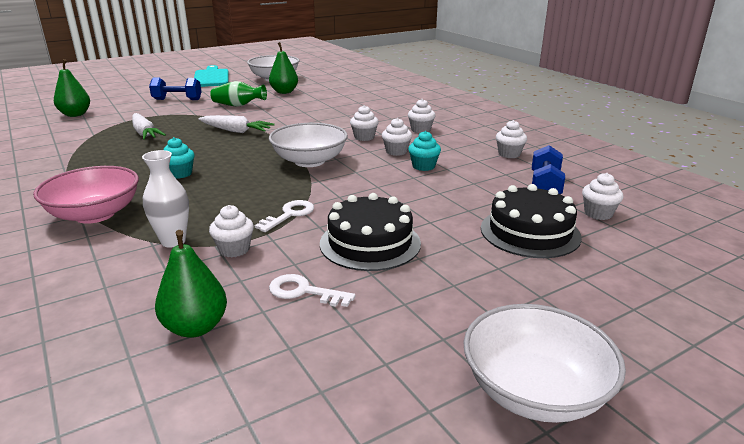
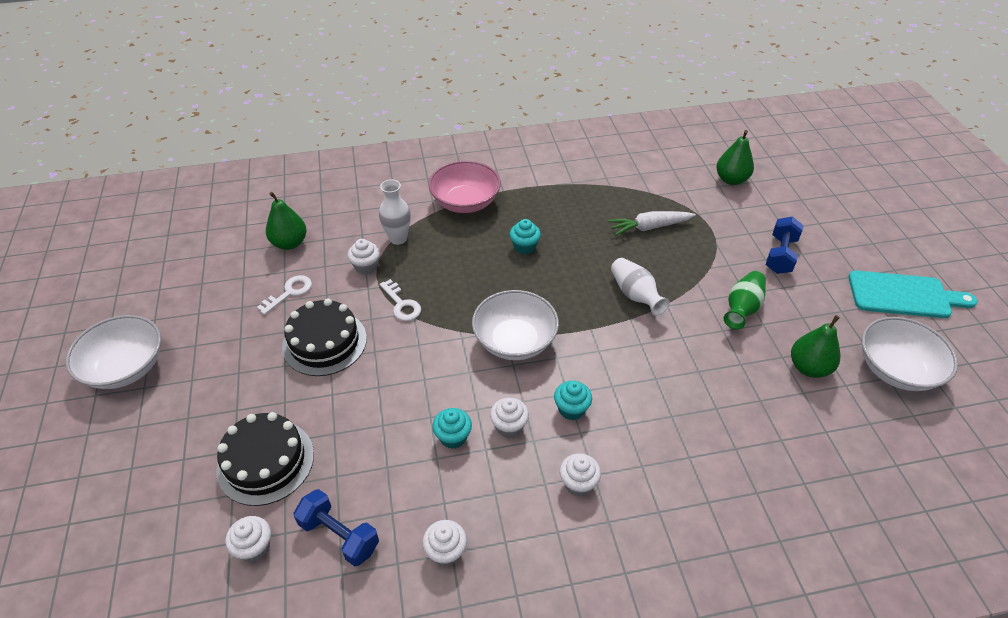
camera: 110 degrees right, 20 degrees up
(235, 131) = (635, 295): white carrot -> white vase
(364, 137) = (571, 409): white cupcake -> turquoise cupcake

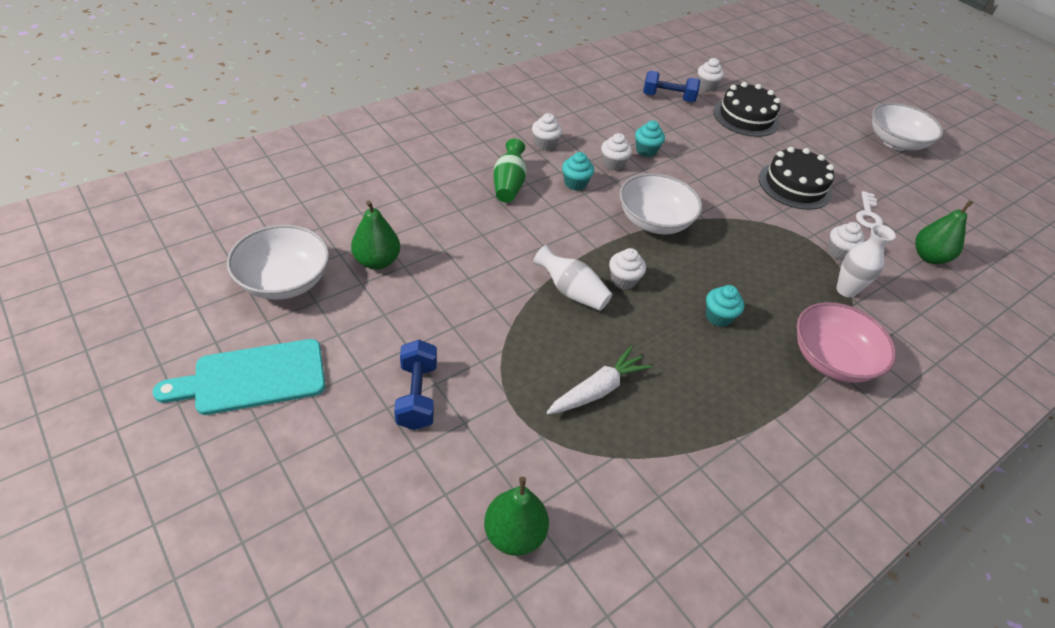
camera: 150 degrees right, 0 degrees up
(401, 304) = (772, 227): white key -> none
(446, 551) = (604, 102): white cupcake -> white cupcake (623, 280)
(742, 308) = (454, 306): green vase -> green vase (509, 184)

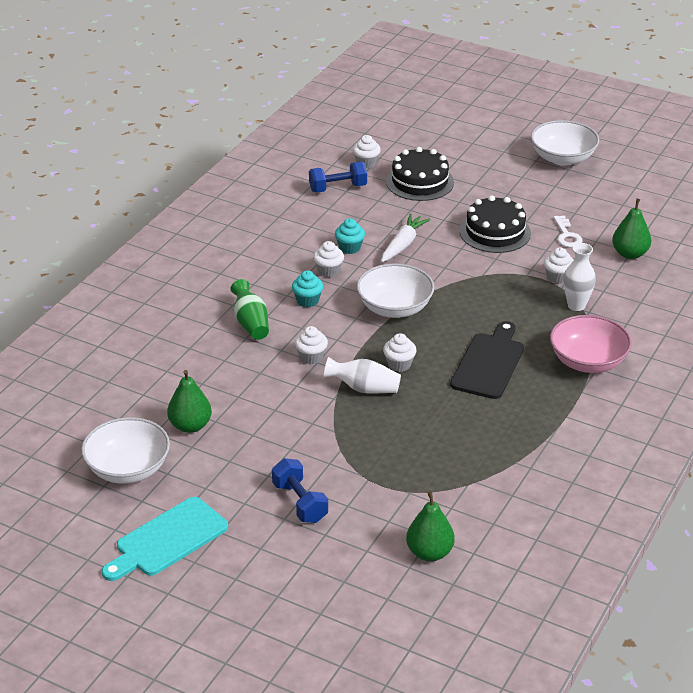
camera: 20 degrees left, 10 degrees down
(545, 144) = (256, 275): white cupcake -> white cupcake (311, 357)
(597, 390) = (429, 448): white carrot -> white carrot (403, 244)
(718, 317) = (489, 363): turquoise cupcake -> black cutting board

